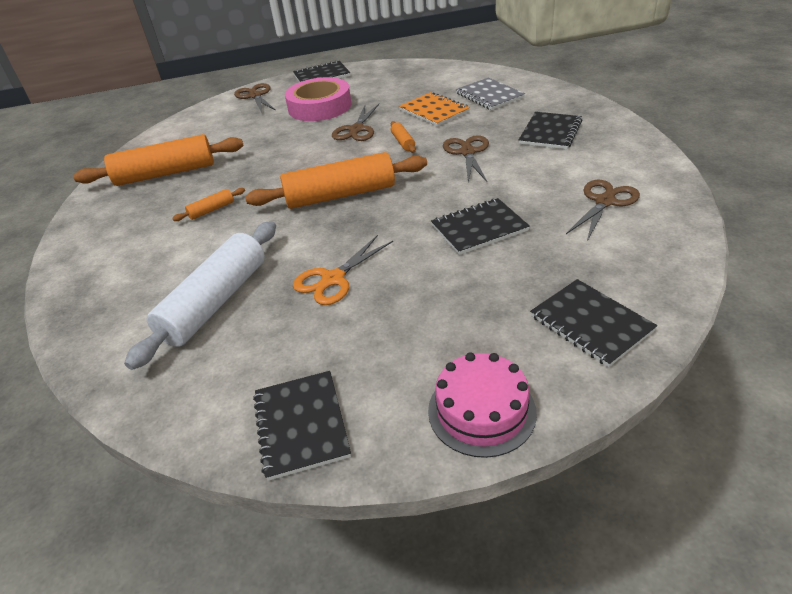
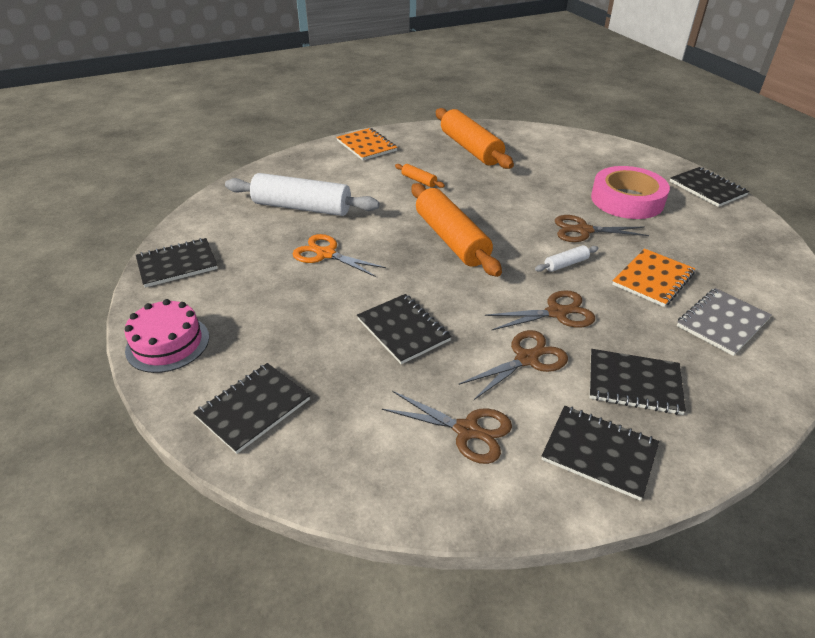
camera: 75 degrees right, 0 degrees up
(91, 247) = (366, 146): none -> orange notebook
(255, 96) = (634, 159): brown scissors -> brown scissors (526, 359)
(403, 142) = (566, 264): orange rolling pin -> white rolling pin
(618, 152) = (599, 453): none -> black notebook

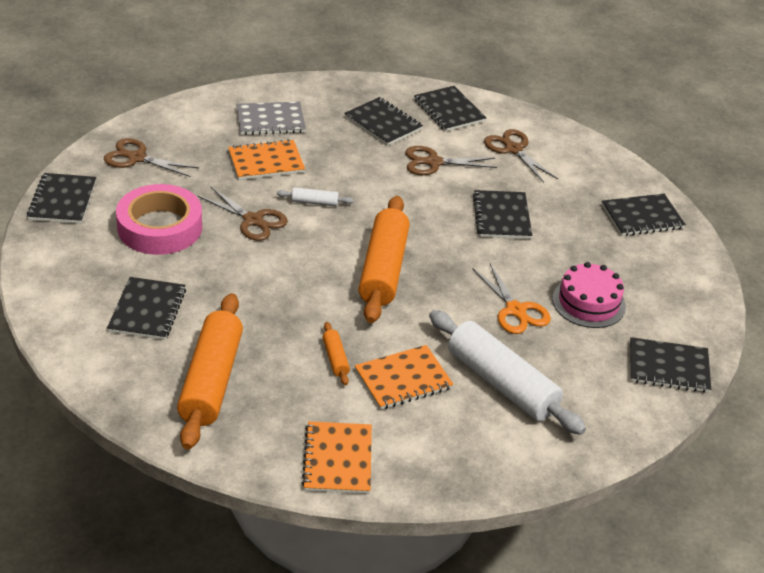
camera: 150 degrees left, 0 degrees up
(168, 343) = (693, 289): pink cake -> pink cake (588, 302)
(367, 186) = (403, 379): none -> orange notebook
(552, 160) = (147, 310): none -> black notebook
(556, 312) = (374, 176): brown scissors -> brown scissors (136, 158)

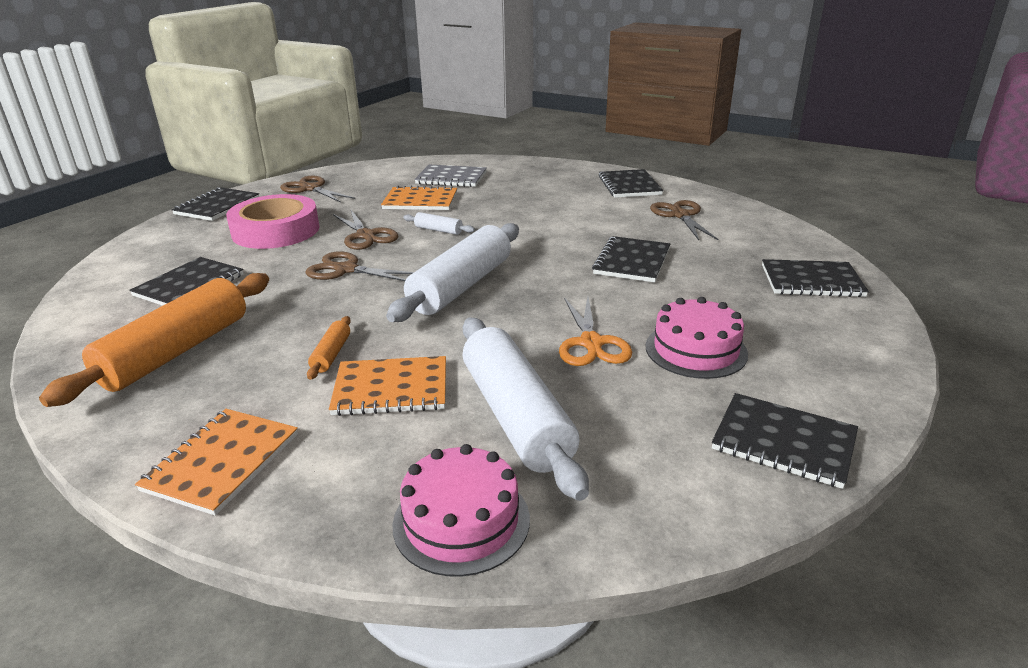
camera: 25 degrees right, 10 degrees down
(383, 123) = (556, 188): black notebook -> none
(383, 269) = (461, 286): orange rolling pin -> white rolling pin
(433, 162) = (585, 216): brown scissors -> brown scissors (346, 270)
(514, 461) = (461, 521): none -> pink cake

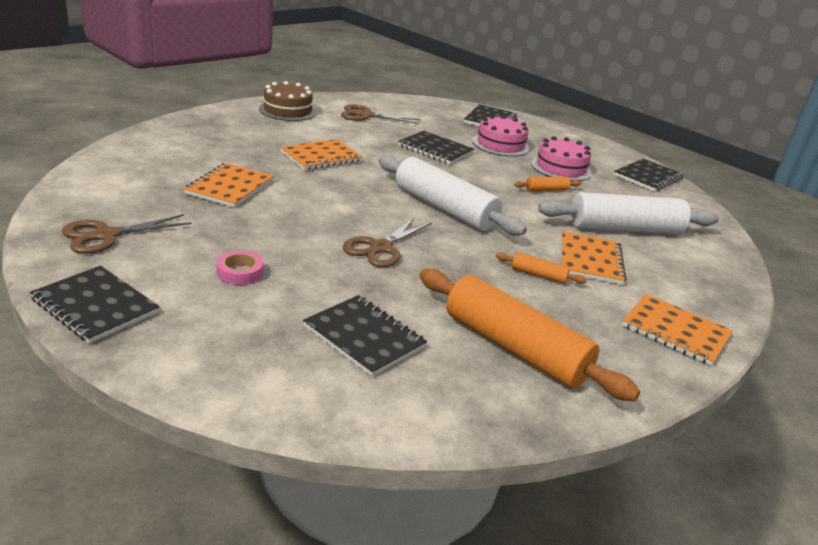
camera: 80 degrees left, 0 degrees up
(276, 231) = (240, 272): pink tape -> pink tape, size x0.43
(366, 236) = (303, 227): brown scissors -> none
(438, 230) = (319, 194): white rolling pin -> none
(451, 178) = (175, 161): grey notebook -> none
(461, 521) = (717, 262): pink cake -> pink cake (500, 144)
(528, 217) = (321, 157): none -> orange notebook
(591, 343) = (546, 190): orange scissors -> orange rolling pin
(629, 186) = (287, 110): black notebook -> brown cake

